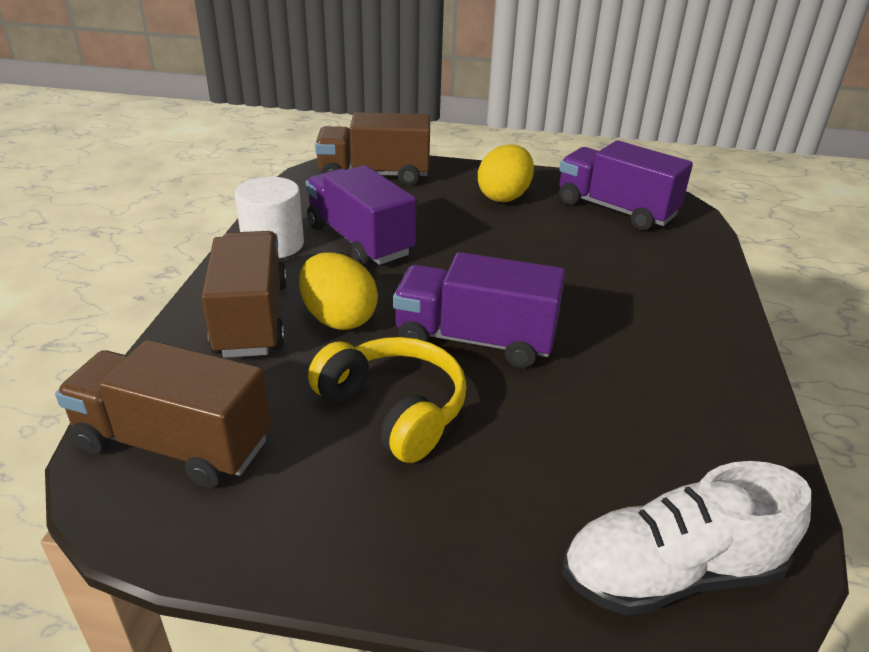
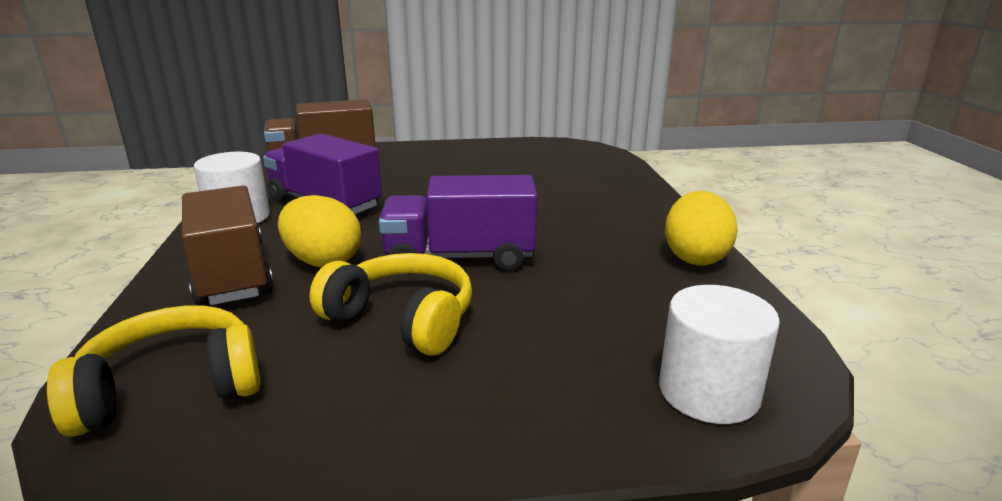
camera: 15 degrees left, 10 degrees down
(174, 444) = (171, 388): brown truck -> yellow headphones
(504, 197) = (448, 160): yellow egg -> yellow egg (695, 257)
(615, 209) = (545, 158): purple truck -> none
(671, 573) = (708, 392): white shoe -> white cylinder

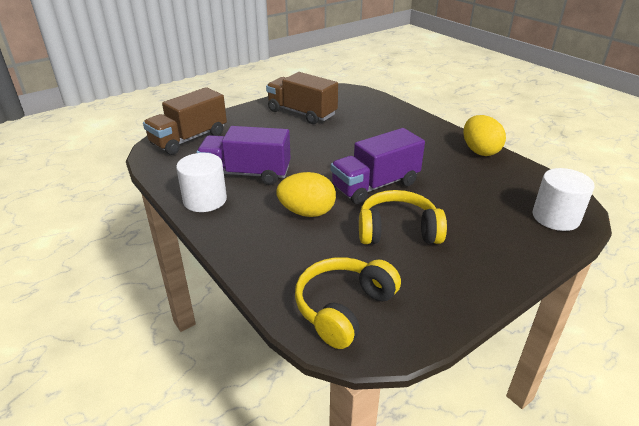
camera: 30 degrees left, 10 degrees up
(232, 274) = (267, 238): brown truck -> brown truck (302, 113)

